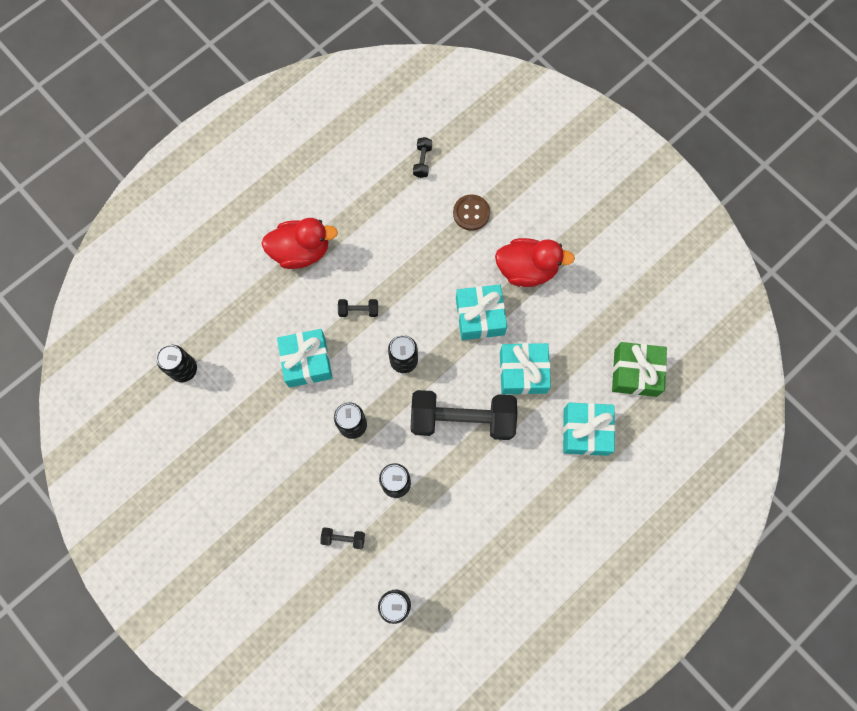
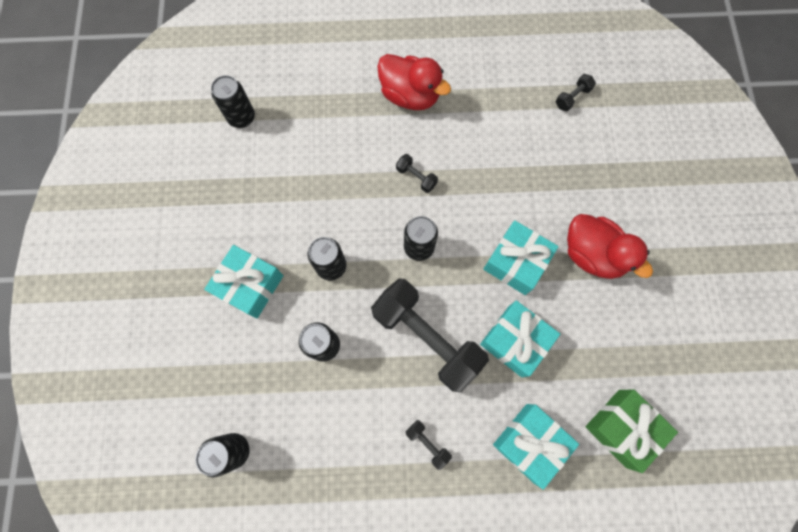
camera: 40 degrees right, 0 degrees up
(307, 361) = (339, 185): turquoise gift -> turquoise gift (250, 285)
(343, 538) = (242, 354): black dumbbell -> black dumbbell (427, 443)
(471, 213) = (580, 170): brown button -> none

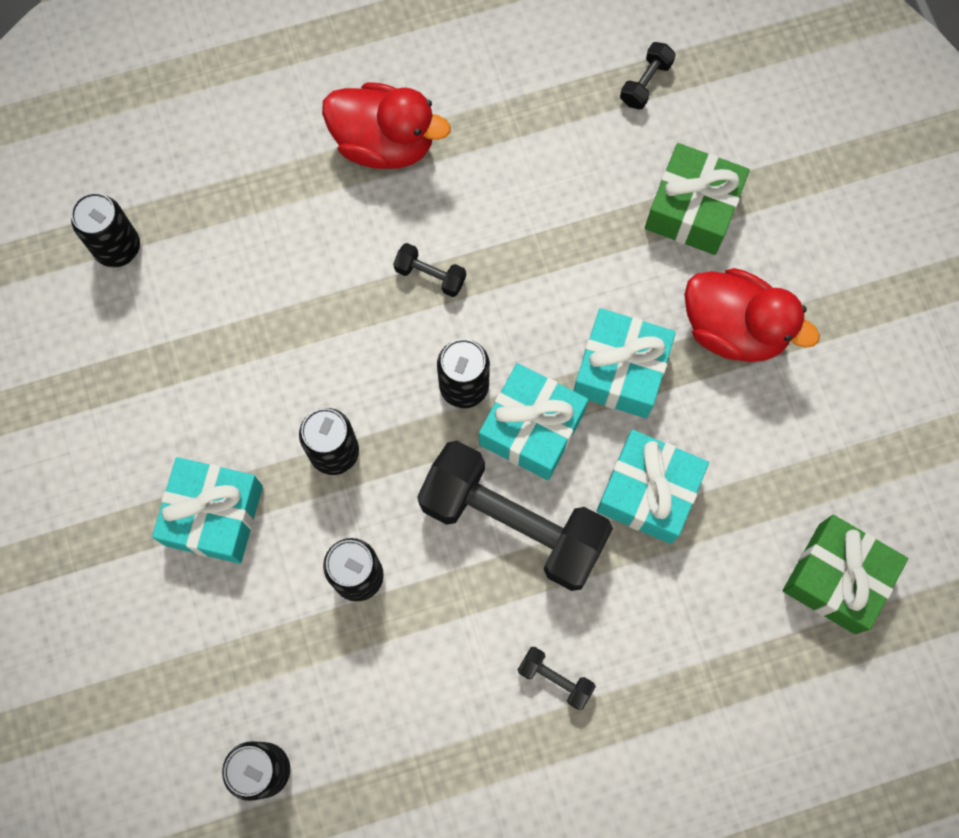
camera: 15 degrees left, 0 degrees up
(530, 442) = (707, 636): turquoise gift -> turquoise gift (531, 428)
(583, 177) = (692, 209): none -> green gift

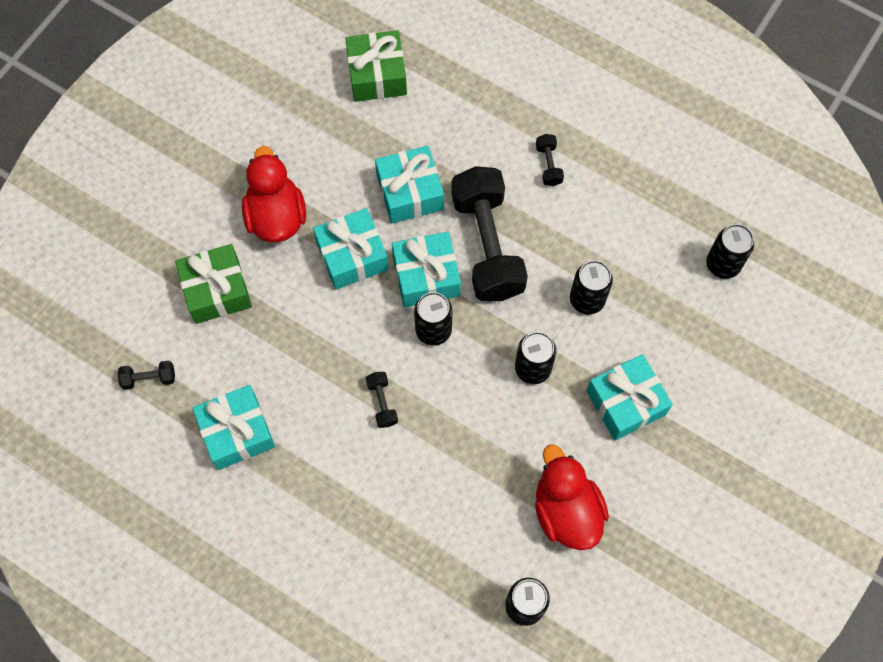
camera: 130 degrees left, 5 degrees down
(384, 143) = (317, 501): red duck -> red duck (566, 510)
(519, 122) = (237, 432): none -> turquoise gift

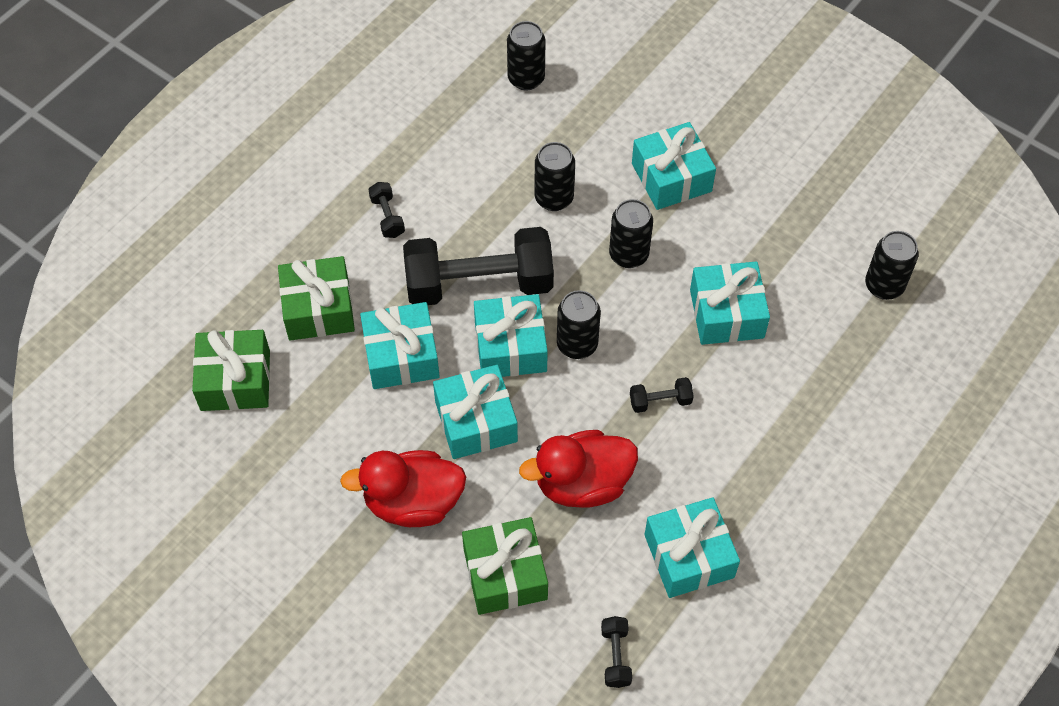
camera: 85 degrees left, 10 degrees down
(449, 125) = (318, 309): none -> green gift
(478, 457) = (726, 313): none -> turquoise gift
(548, 165) = (387, 217): black dumbbell -> black dumbbell turned 75 degrees clockwise
(566, 510) = (785, 240): red duck -> red duck (582, 483)

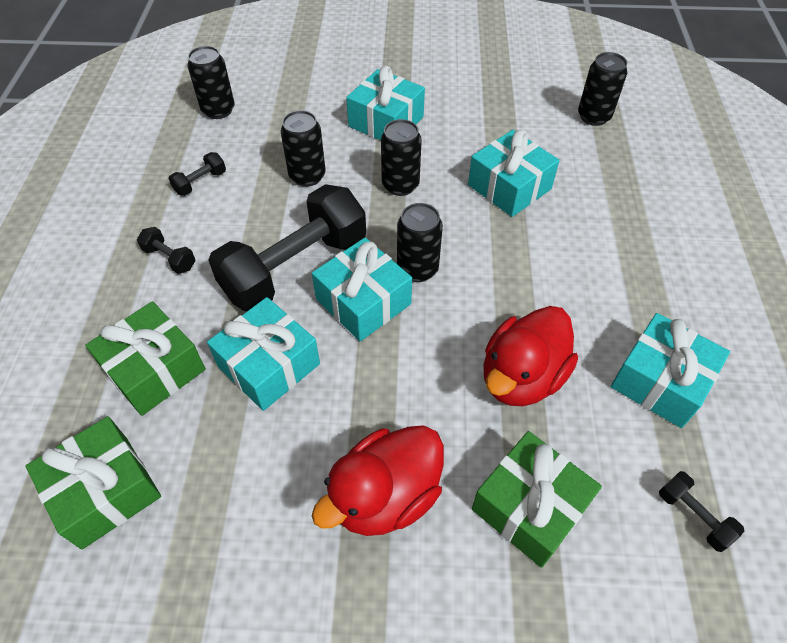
camera: 35 degrees left, 5 degrees down
(476, 421) = (384, 381): turquoise gift -> none
(660, 401) = (521, 274): black dumbbell -> black dumbbell (200, 182)

